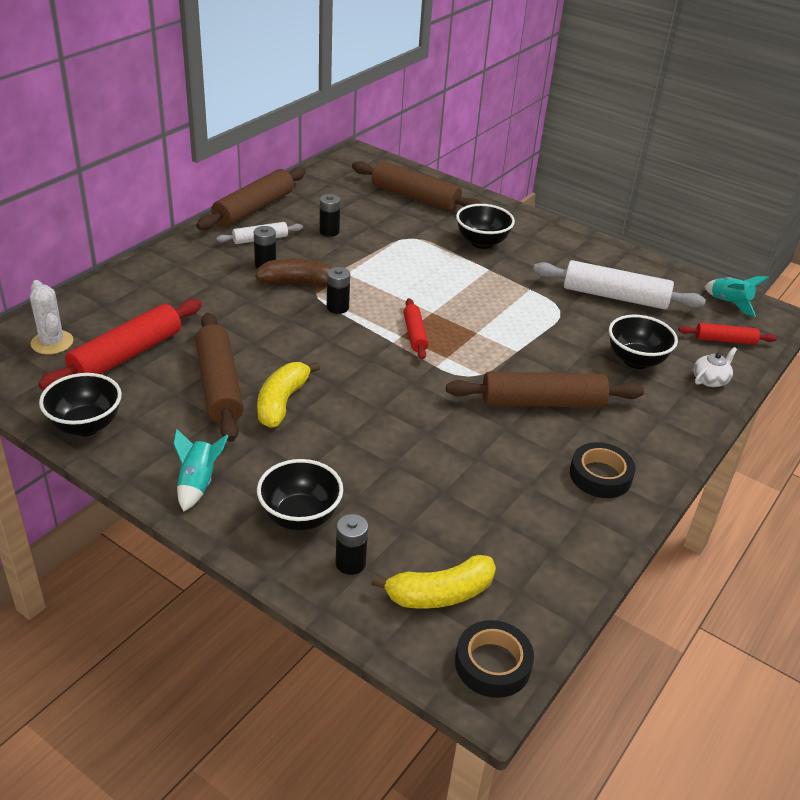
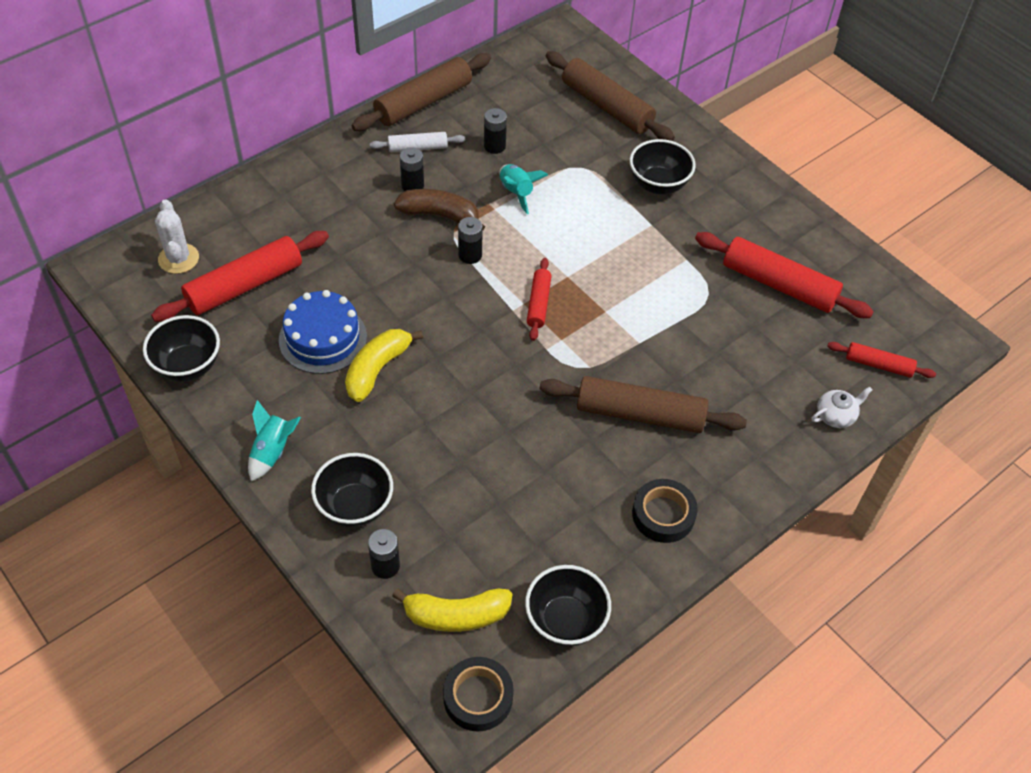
camera: 15 degrees right, 15 degrees up
(219, 385) = (323, 338): brown rolling pin -> blue cake
(615, 297) = (778, 284): white rolling pin -> red rolling pin
(636, 360) = (764, 376): black bowl -> black bowl (565, 621)
(729, 303) = (909, 314): turquoise rocket -> turquoise rocket (516, 193)

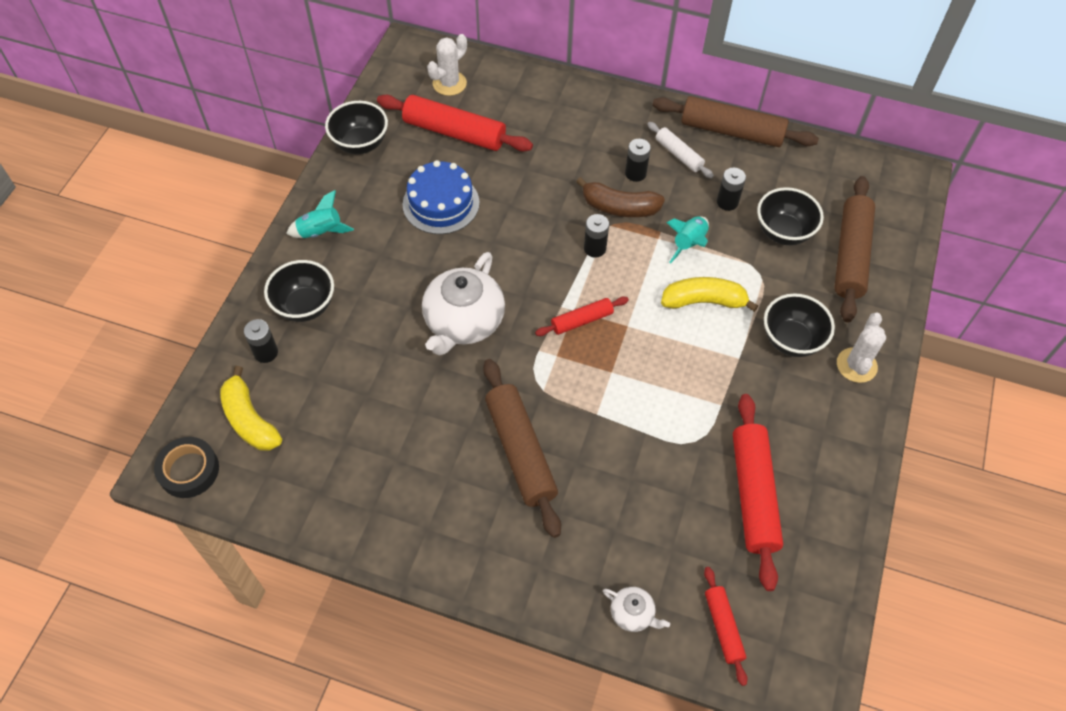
camera: 60 degrees right, 5 degrees up
(377, 369) = (436, 251): yellow banana -> yellow banana (704, 301)
(440, 215) = (619, 207): brown banana -> brown banana turned 120 degrees clockwise
(474, 388) = (463, 322): none -> white teapot
(565, 621) = (286, 496): black bowl -> black bowl (783, 232)
(663, 514) = (429, 519): black tape -> none
(708, 162) = (856, 365): none -> white cactus

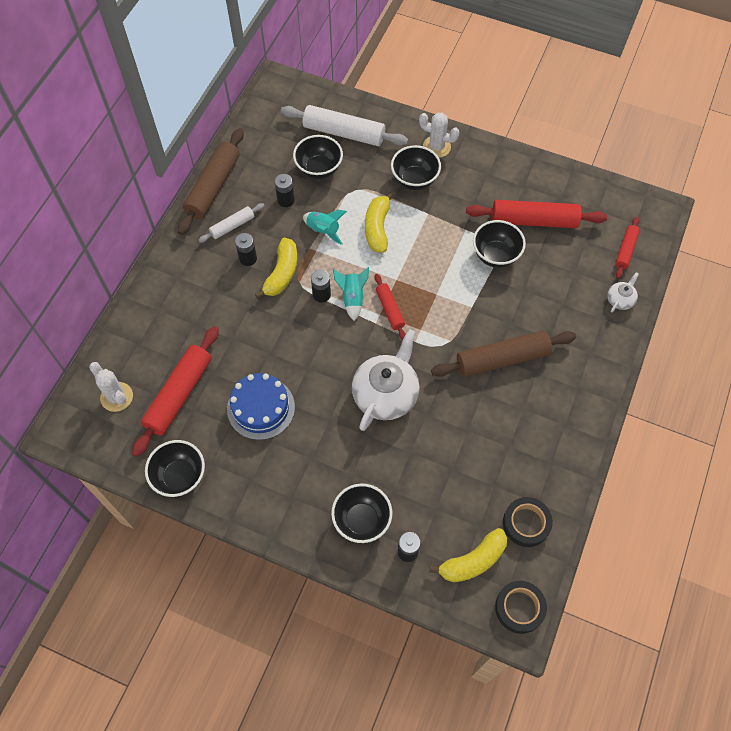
camera: 85 degrees left, 5 degrees up
(292, 479) = (526, 523): none -> black tape
(321, 232) = (281, 509): turquoise rocket -> turquoise rocket (352, 298)
(463, 322) = (386, 394): white teapot -> white teapot turned 90 degrees counterclockwise
(619, 207) = (282, 273): brown banana -> yellow banana
(684, 443) = (495, 255): none -> black bowl
(723, 627) = (625, 250): red rolling pin -> red rolling pin turned 60 degrees counterclockwise
(850, 255) = (344, 133): brown rolling pin -> white rolling pin

